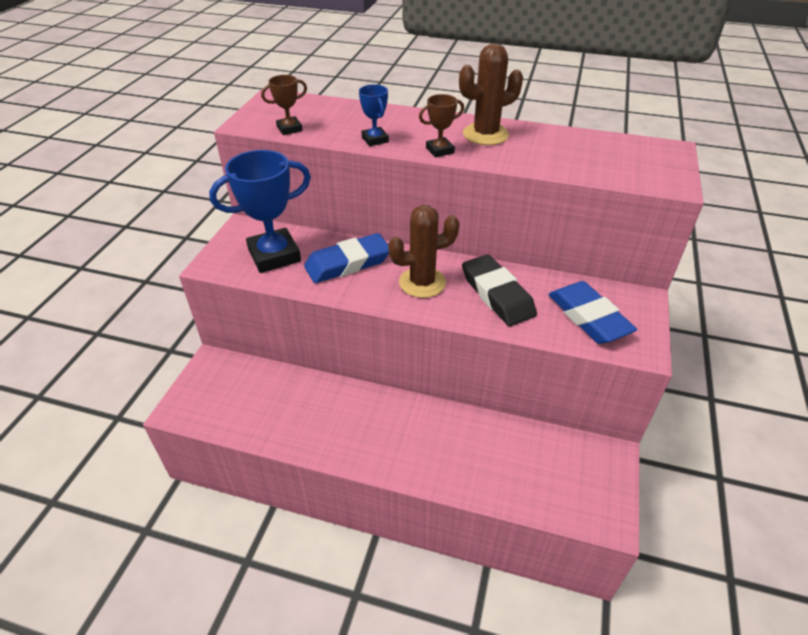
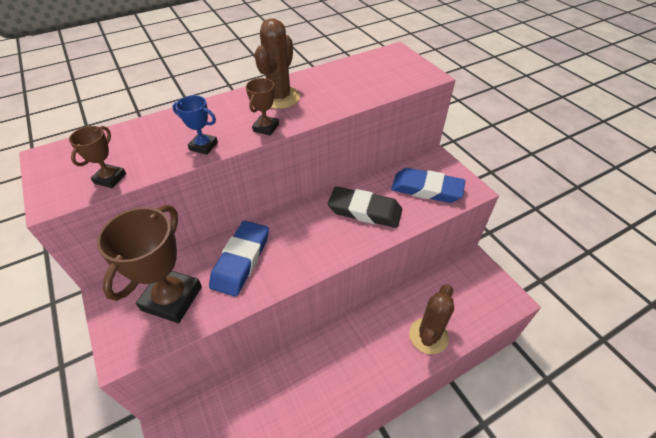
camera: 45 degrees left, 5 degrees up
(274, 255) = (172, 298): blue trophy -> brown trophy
(422, 282) = (311, 236): brown cactus -> brown cactus (428, 336)

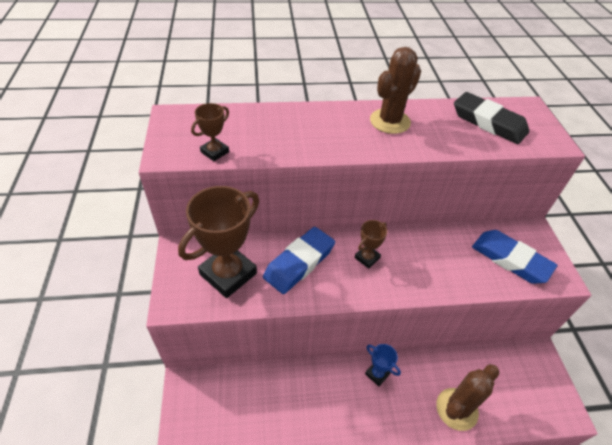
camera: 20 degrees right, 0 degrees up
(203, 146) = (302, 148): blue trophy -> blue trophy (377, 374)
(266, 128) = (365, 148): brown trophy -> brown trophy (367, 258)
(365, 211) = (435, 258): black eraser -> black eraser (488, 122)

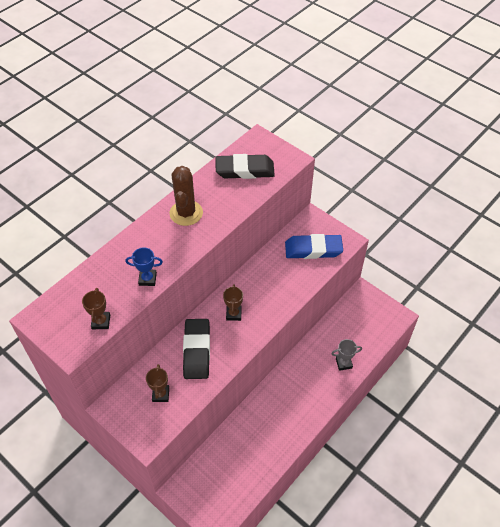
camera: 40 degrees left, 5 degrees up
(228, 274) = (160, 394): brown trophy -> brown trophy, size x0.48
(299, 263) = (197, 351): blue eraser -> black eraser
(377, 374) = (286, 381): blue trophy -> blue trophy (147, 279)
(456, 409) = (343, 363): brown cactus -> grey trophy

